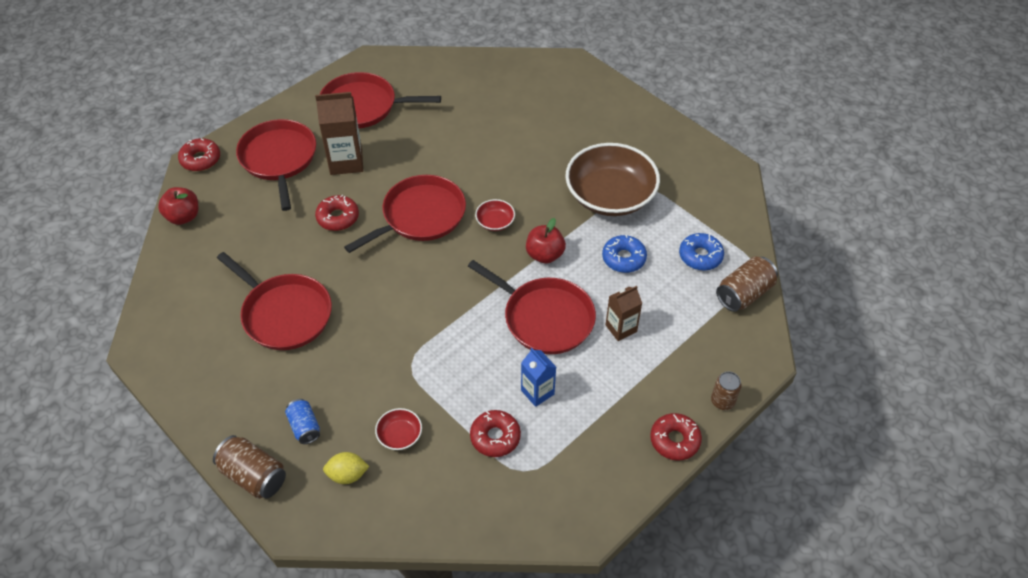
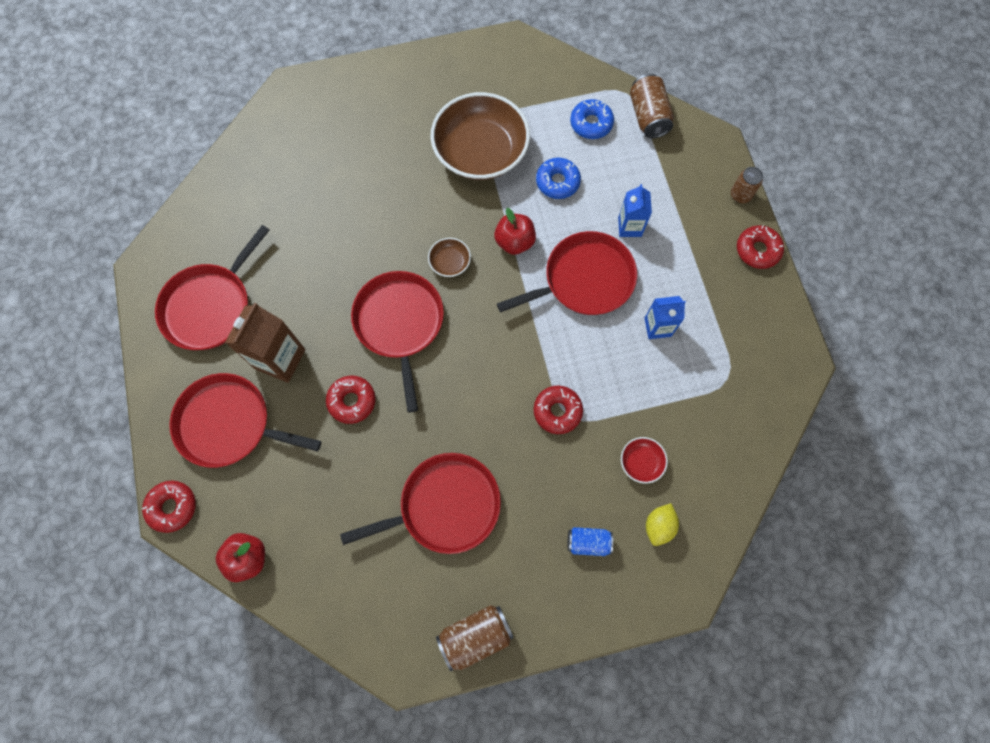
camera: 60 degrees left, 20 degrees up
(254, 476) = (617, 611): brown can -> brown can (475, 636)
(495, 222) = (450, 262): red bowl -> brown bowl
(495, 437) = (684, 384): red donut -> red donut (557, 411)
(621, 328) = (629, 227): brown carton -> blue carton

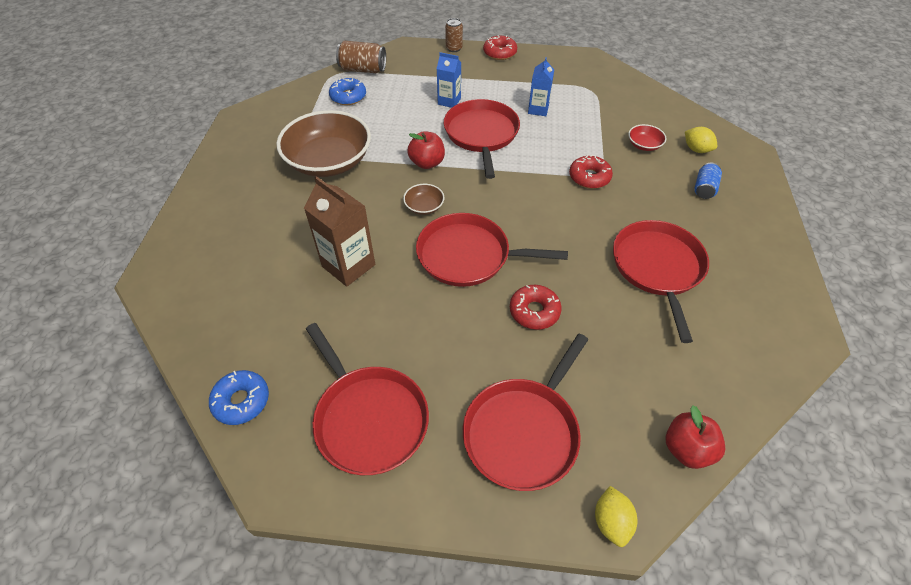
camera: 70 degrees left, 20 degrees down
(172, 507) = (611, 521): red donut -> yellow lemon
(280, 359) = (464, 363): brown carton -> brown carton (348, 265)
(475, 636) = (780, 277): brown can -> none
(557, 182) = (387, 126): blue donut -> blue donut (241, 401)

